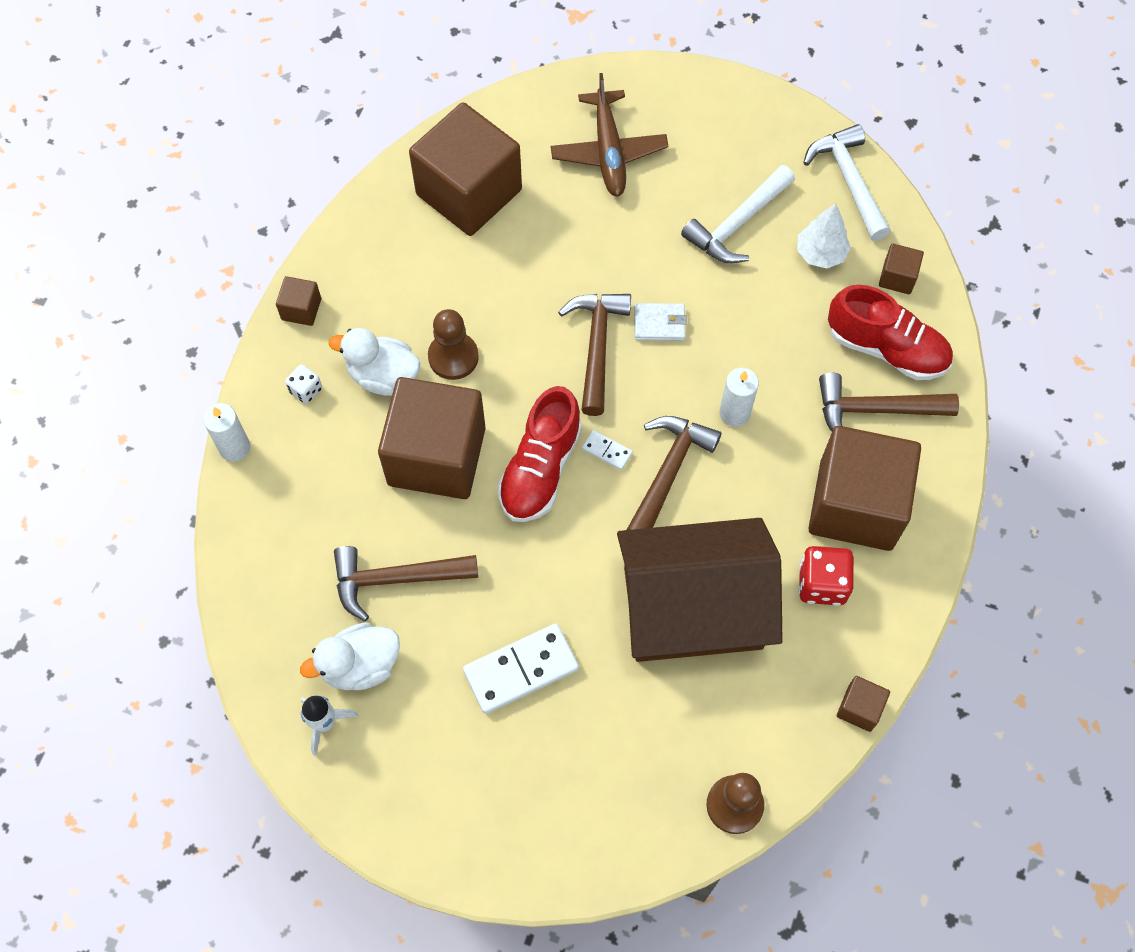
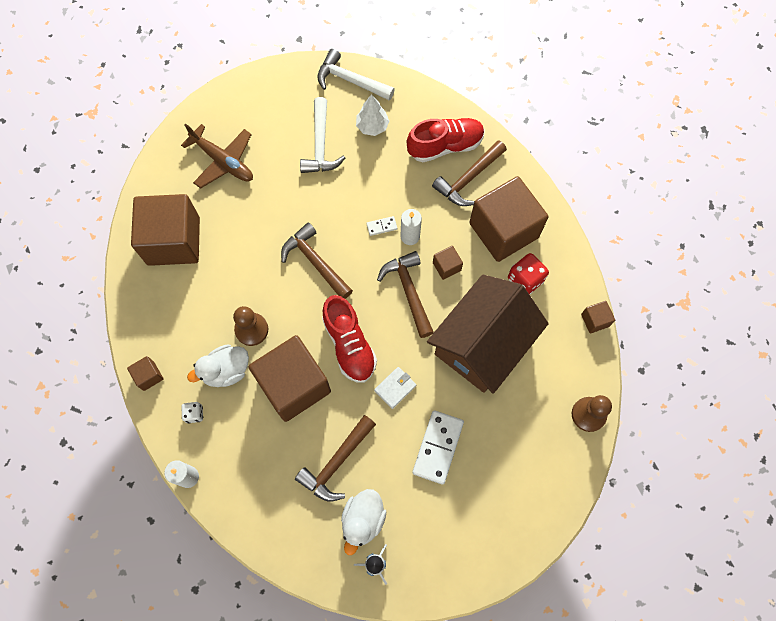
camera: 45 degrees left, 5 degrees up
(607, 451) = (371, 307): white domino -> white domino (381, 226)
(659, 324) = (333, 225): white wallet -> white wallet (395, 388)
(897, 277) = (417, 108): brown cube -> brown cube (446, 266)

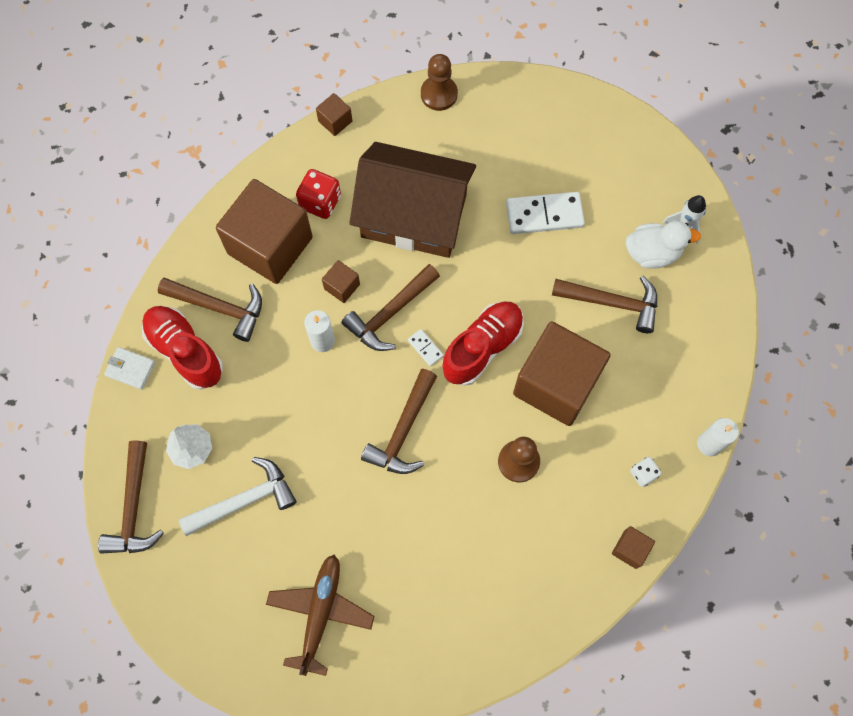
camera: 115 degrees left, 0 degrees up
(173, 241) = (456, 615): brown cube -> none
(226, 371) = (579, 465): white duck -> none
(350, 80) = (134, 507): white hammer -> brown hammer
(381, 226) = (324, 377): white domino -> white domino (425, 348)
(395, 388) = (505, 280): white wallet -> white wallet (130, 369)

